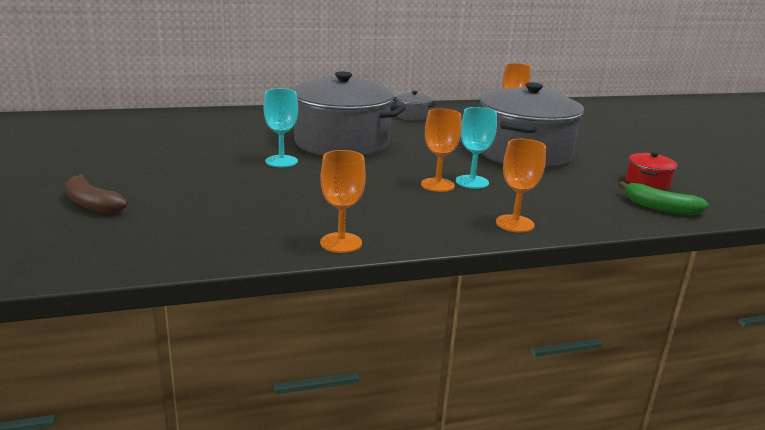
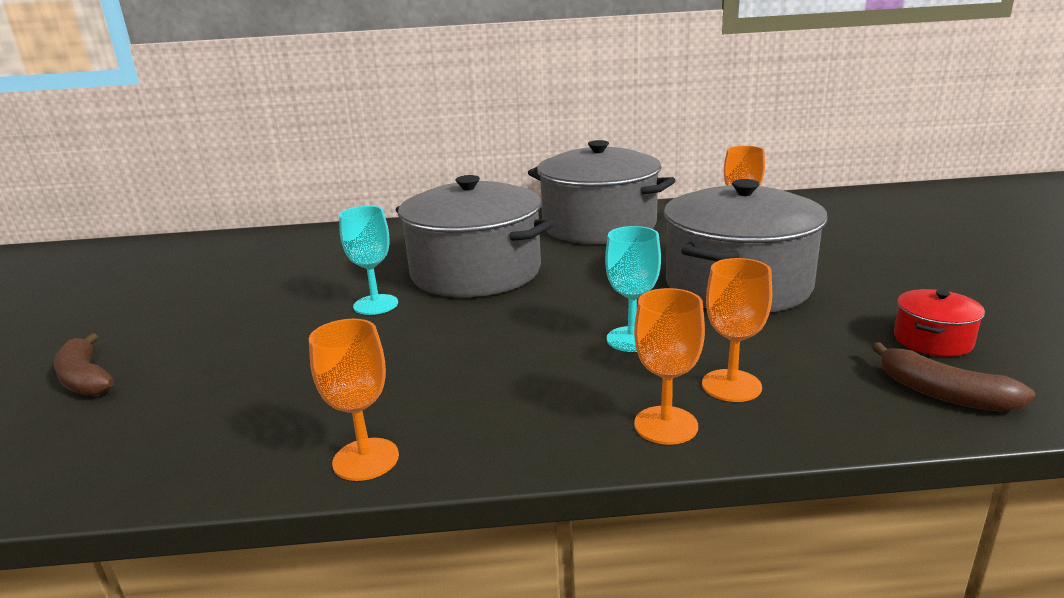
camera: 15 degrees right, 0 degrees up
(413, 116) = (599, 226): grey pot -> grey pot, size x2.40
(437, 185) = (575, 345): orange goblet -> orange goblet (731, 385)
(660, 208) = (942, 394): green banana -> brown banana

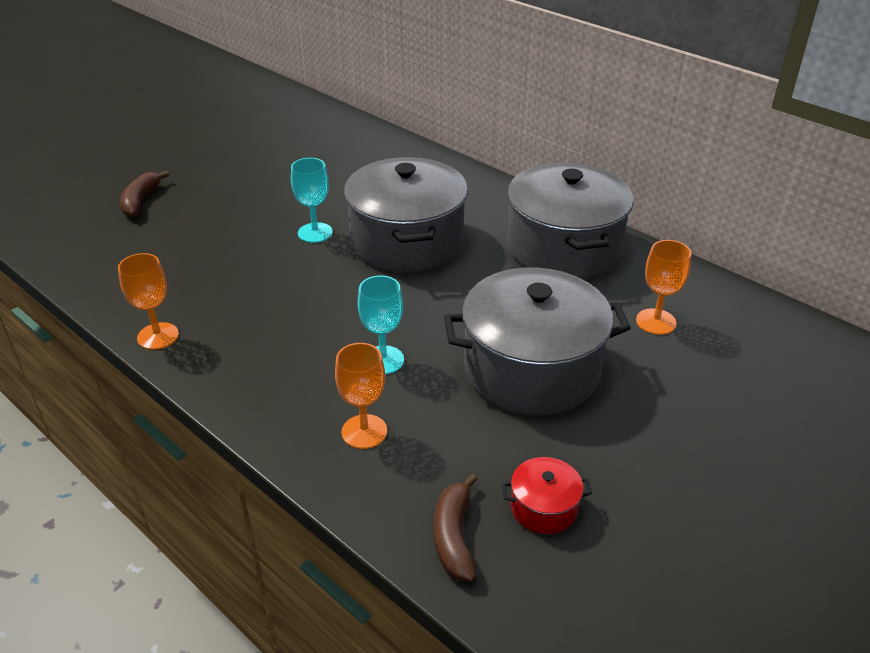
camera: 45 degrees right, 15 degrees up
(665, 425) = (288, 424): orange goblet -> none

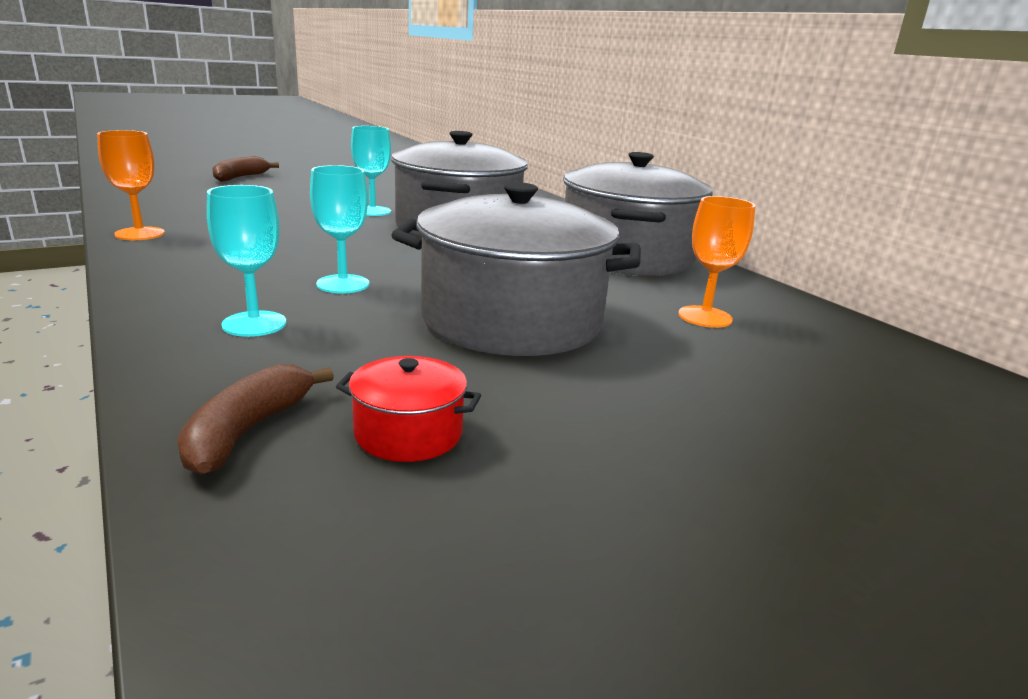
camera: 15 degrees right, 15 degrees down
(364, 431) = (254, 324): orange goblet -> turquoise goblet

